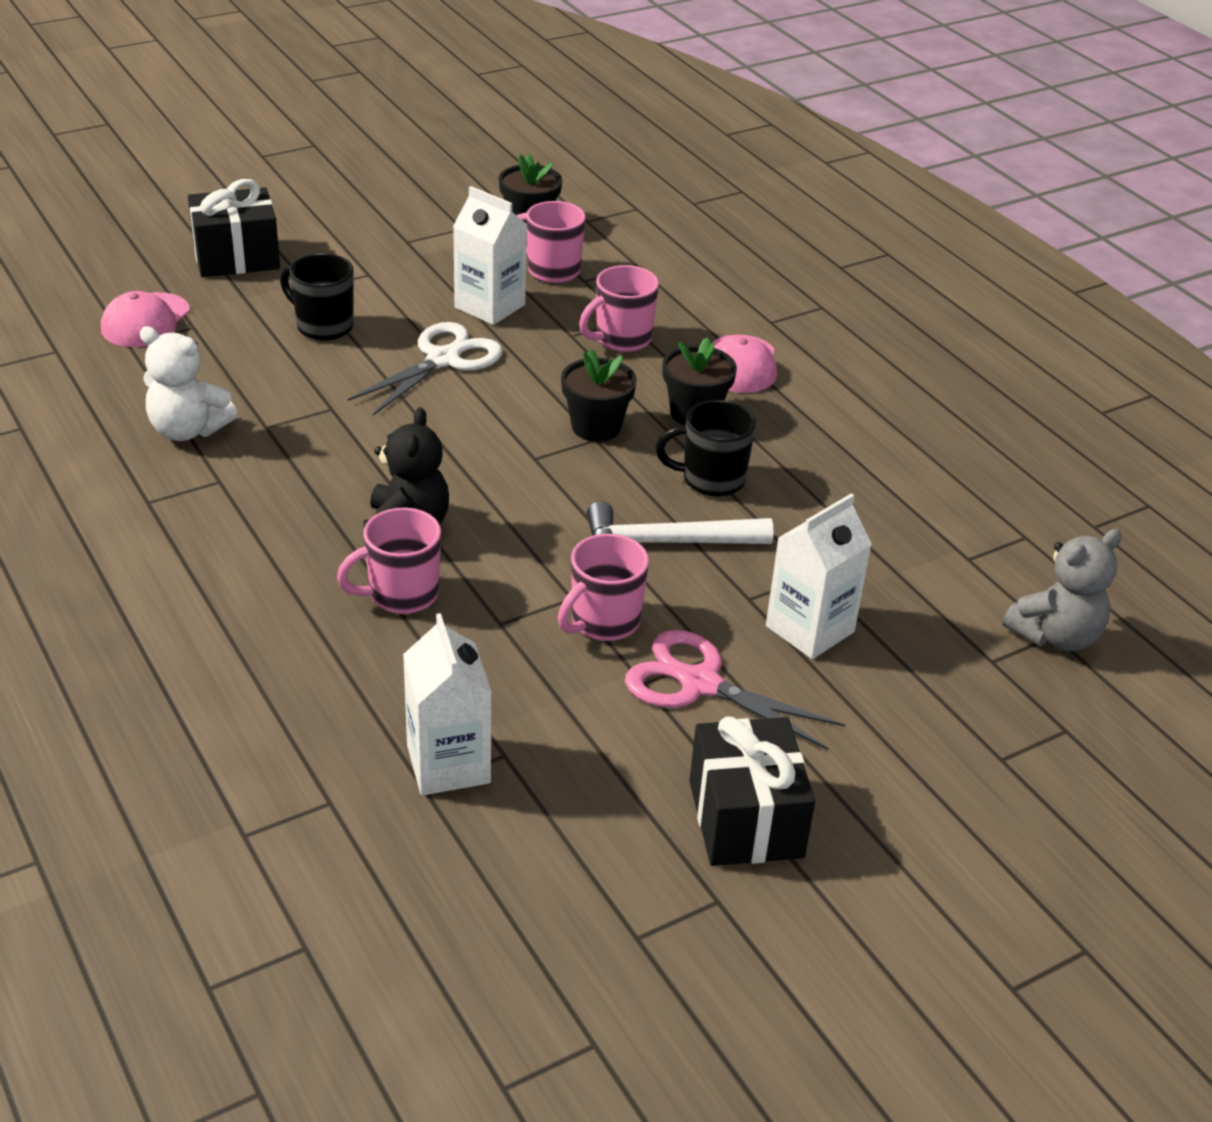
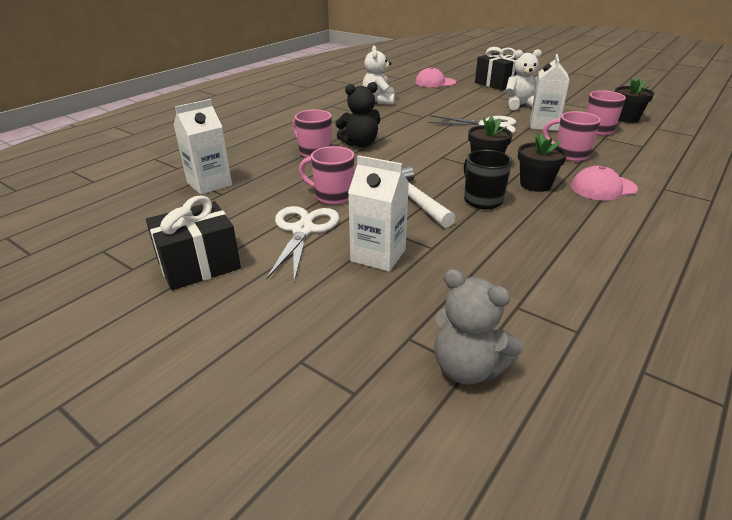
camera: 70 degrees right, 5 degrees down
(323, 326) = (475, 104): black mug -> none
(380, 286) = (520, 105): none -> white teddy bear
(700, 684) = (303, 230): pink scissors -> white scissors

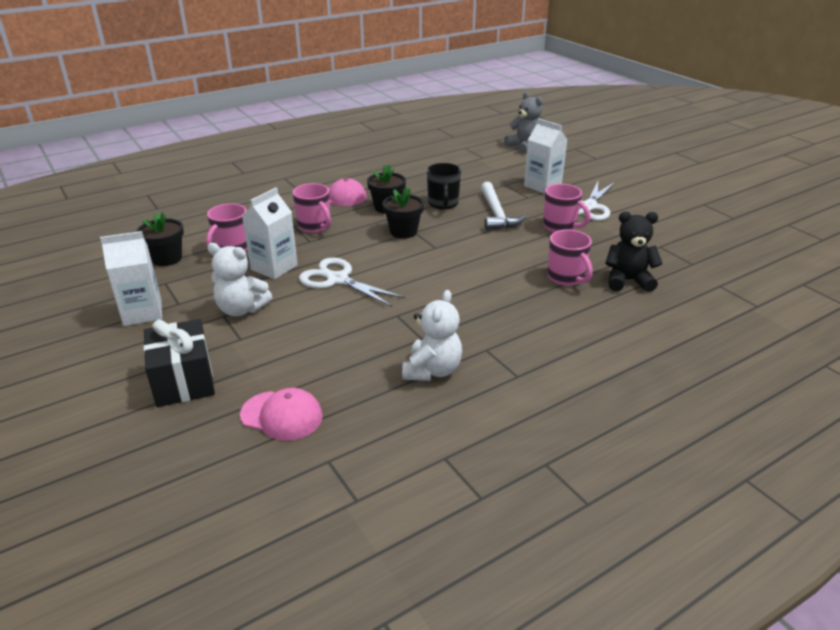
camera: 160 degrees left, 0 degrees up
(199, 265) = (659, 199): black gift -> none
(209, 184) = (675, 258): white carton -> white carton (142, 313)
(360, 144) = (510, 280): black teddy bear -> black teddy bear (627, 281)

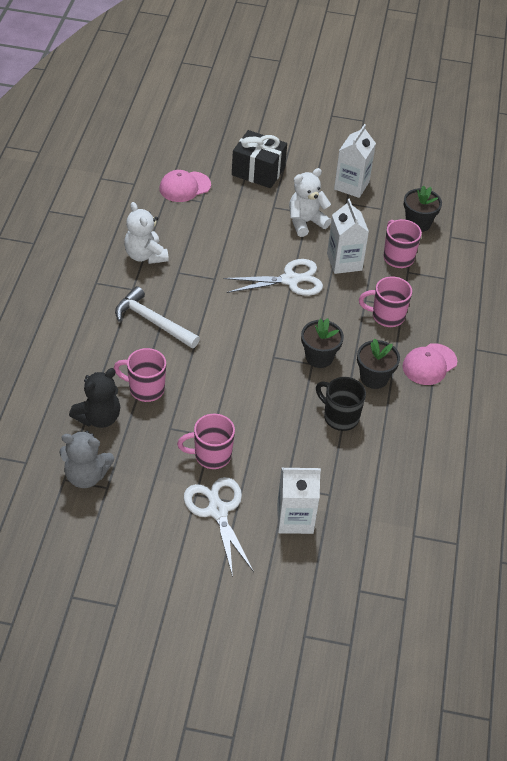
camera: 130 degrees right, 15 degrees up
(496, 214) = (281, 435): white hammer -> white hammer (153, 321)
(524, 146) = (405, 600): grey teddy bear -> grey teddy bear (86, 476)

